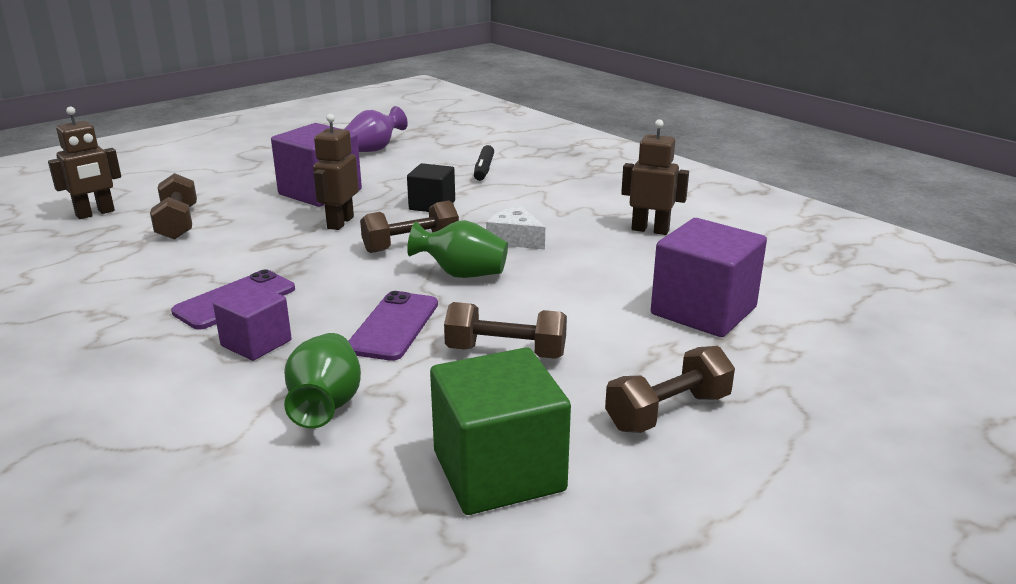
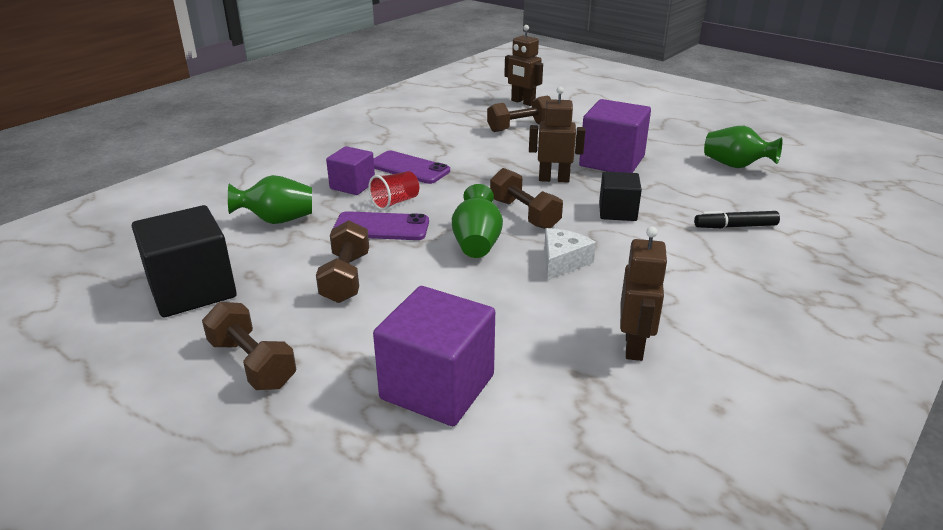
camera: 80 degrees right, 5 degrees up
(331, 314) = (395, 202): none -> red cup
(373, 150) = (735, 166): purple vase -> green vase
(498, 471) = (192, 290): green cube -> black cube

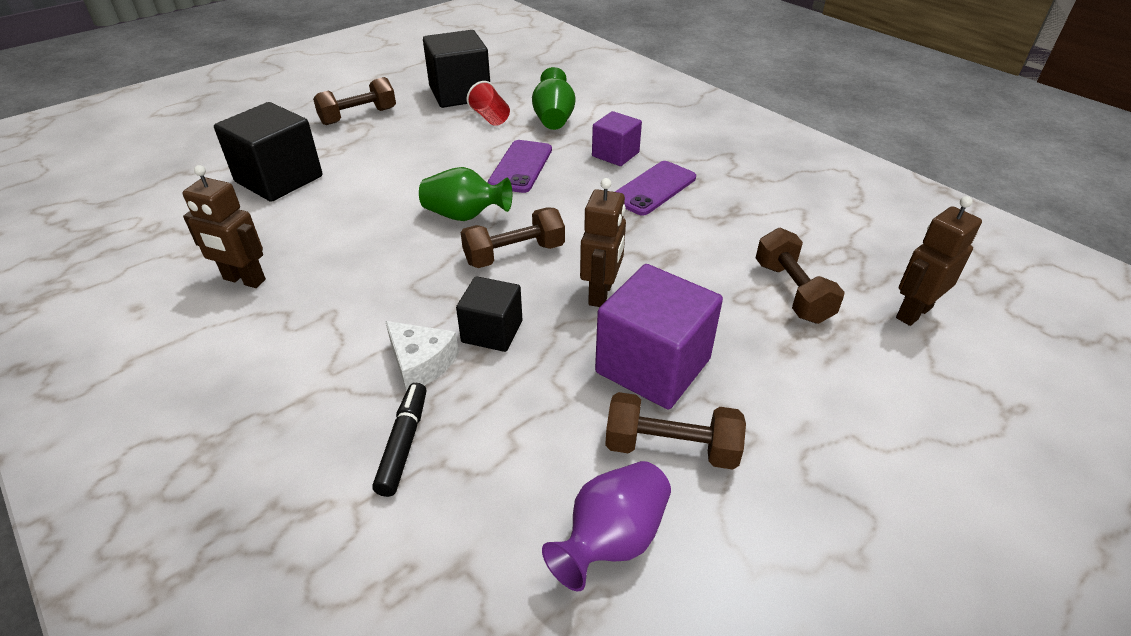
camera: 100 degrees right, 10 degrees up
(346, 278) = (442, 148): brown dumbbell -> brown dumbbell (671, 448)
(395, 202) = (570, 176): red cup -> red cup (490, 118)
(437, 387) = (279, 179): purple cube -> black cube
(562, 262) = (402, 264): white cheese -> white cheese (421, 363)
(735, 166) = (611, 539): green vase -> purple vase

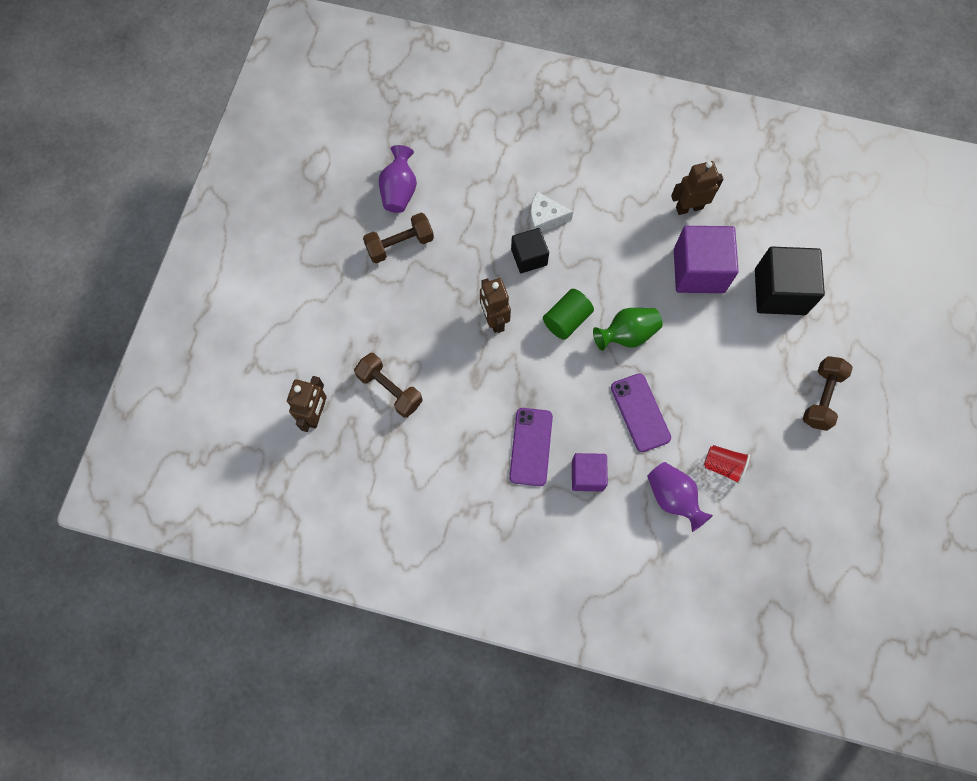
camera: 145 degrees right, 30 degrees up
(403, 443) = (512, 177): black marker -> none
(460, 93) = (785, 488): black cube -> none
(514, 254) = (566, 320): brown dumbbell -> green cylinder
(553, 120) = (672, 497): green vase -> purple vase
(653, 366) = (435, 285): purple cube -> purple cube (698, 271)

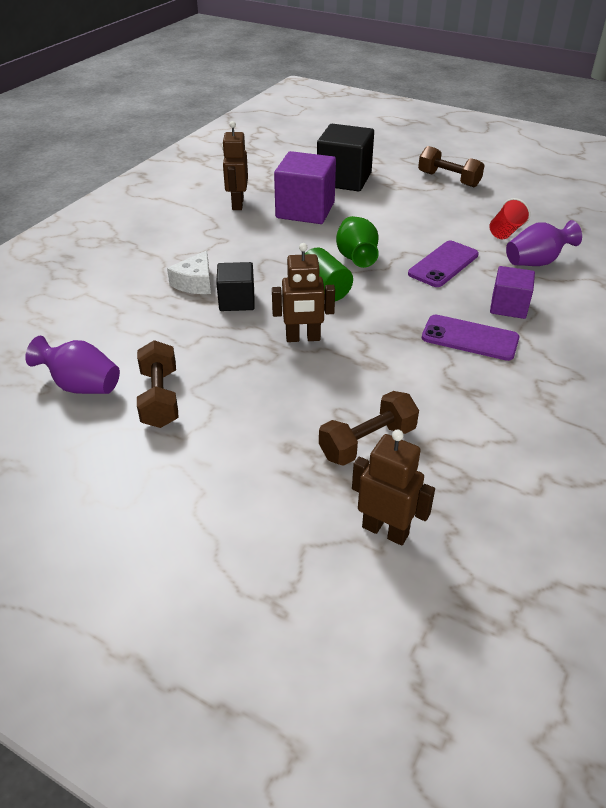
camera: 75 degrees left, 30 degrees down
(640, 412) = (443, 264): purple phone -> purple phone turned 45 degrees counterclockwise

